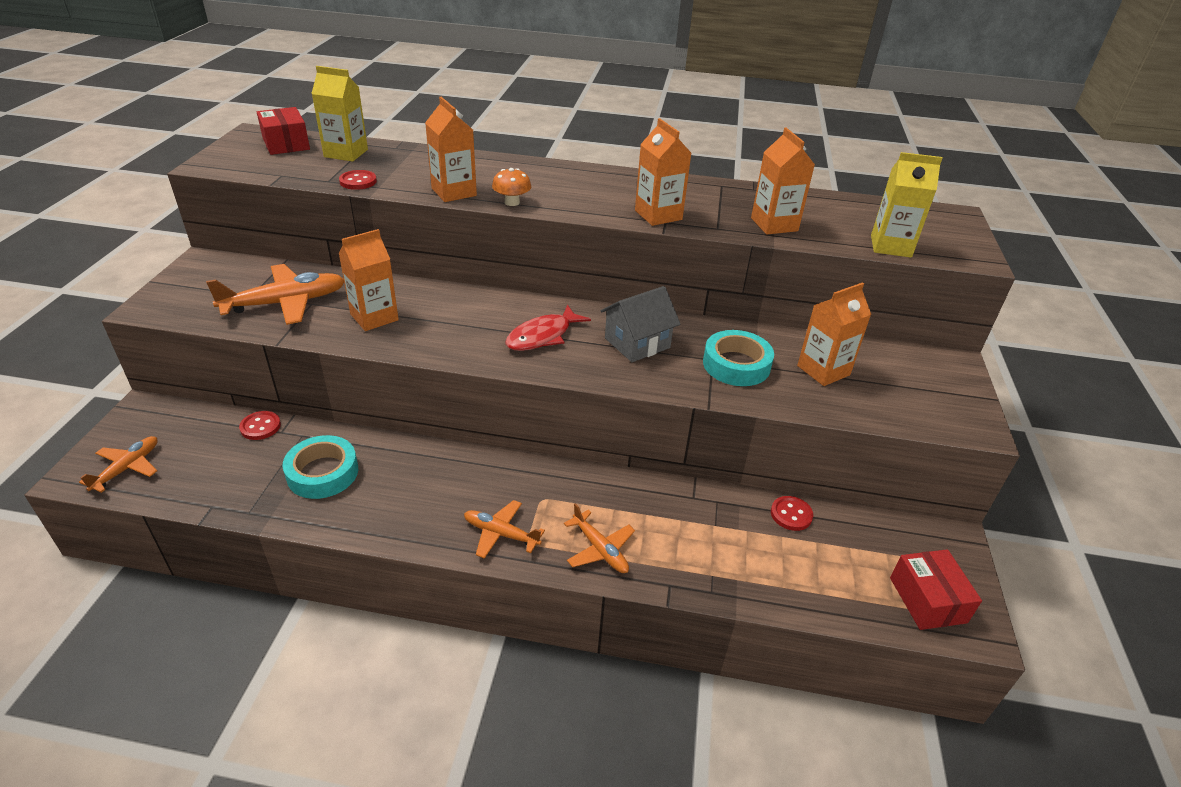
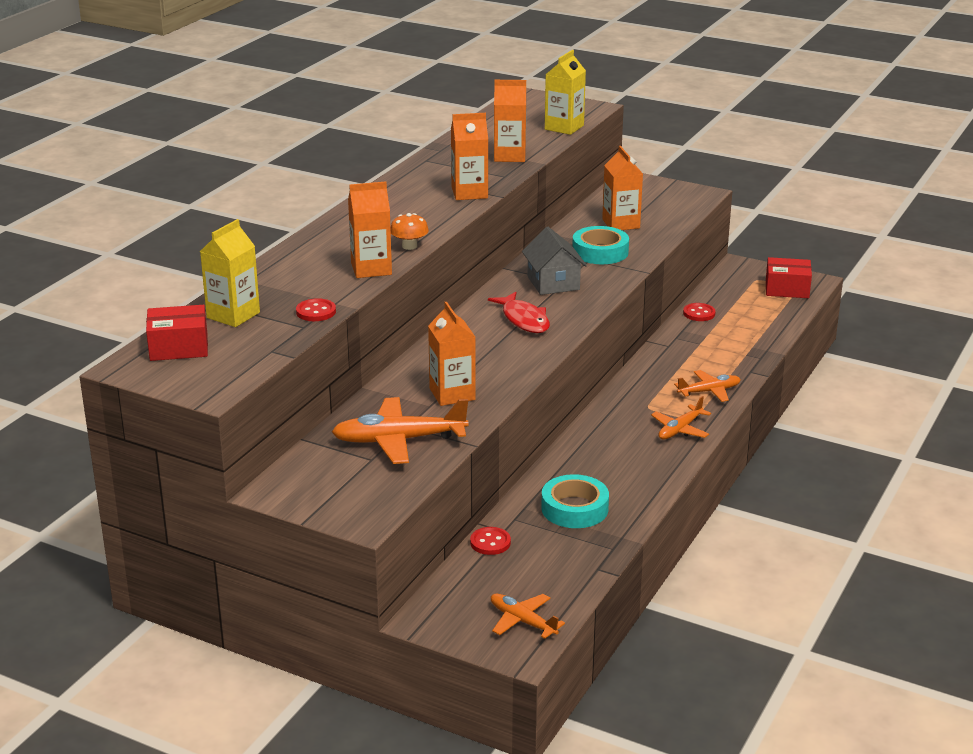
camera: 70 degrees left, 10 degrees down
(285, 303) = (399, 440): orange plane -> orange plane turned 90 degrees counterclockwise

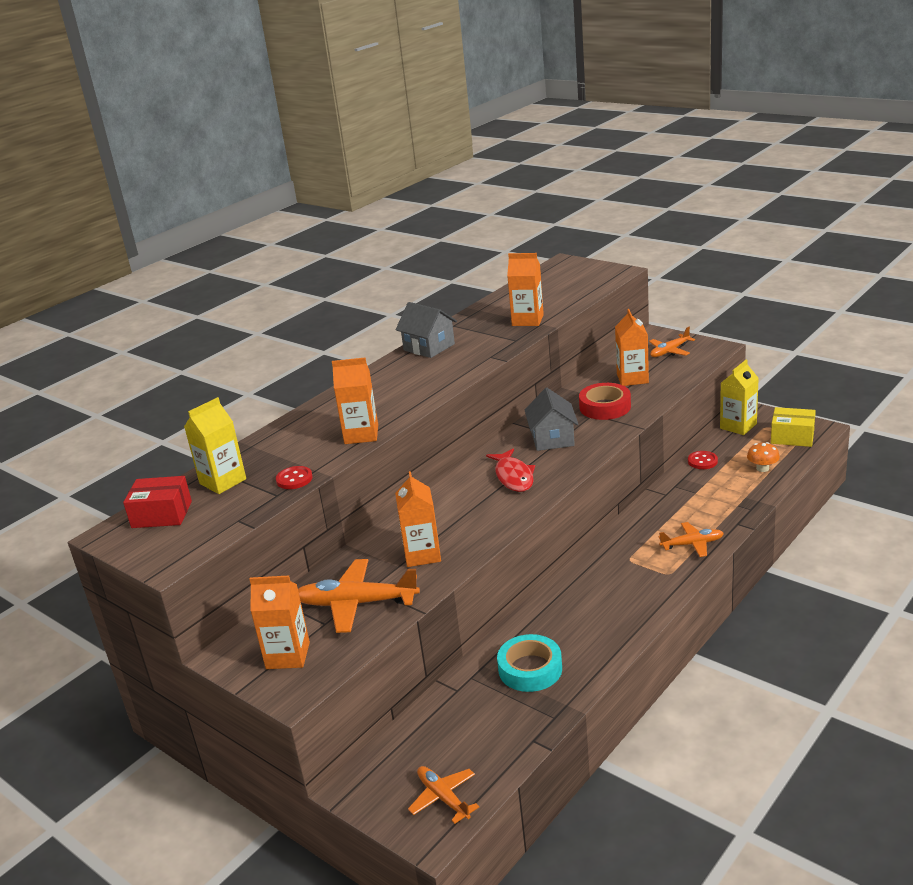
camera: 15 degrees right, 0 degrees up
(408, 182) = (429, 347): none -> grey house
(409, 246) = (404, 411): orange mushroom -> orange mushroom (762, 468)
(469, 193) = (478, 357): orange carton -> orange carton (288, 655)
(490, 542) = (440, 703): red button -> none
(564, 127) = (586, 291): yellow carton -> yellow carton (738, 426)
(600, 252) = (605, 407): turquoise tape -> red tape
(680, 429) = (654, 585): orange plane -> orange plane (670, 351)
(787, 289) = (792, 437): red box -> yellow box

